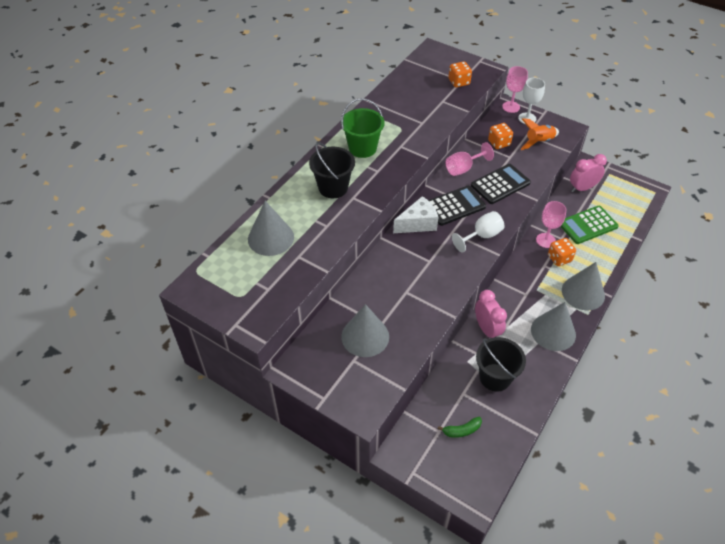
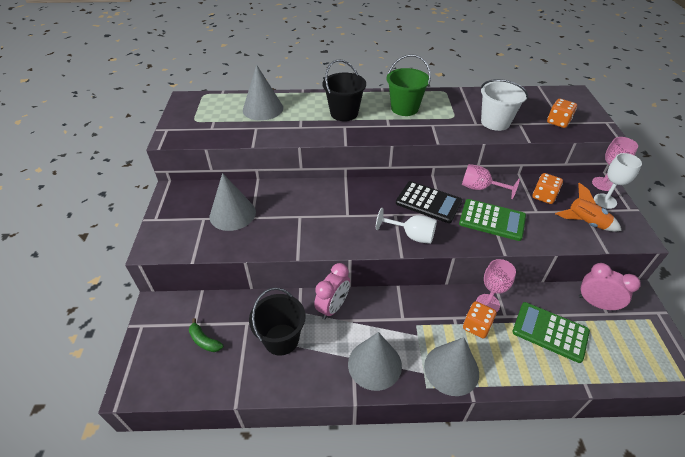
camera: 55 degrees right, 5 degrees down
(418, 224) = (382, 190): white cheese -> none
(429, 112) = (495, 122): none -> white bucket
(500, 184) = (492, 220): black calculator -> green calculator

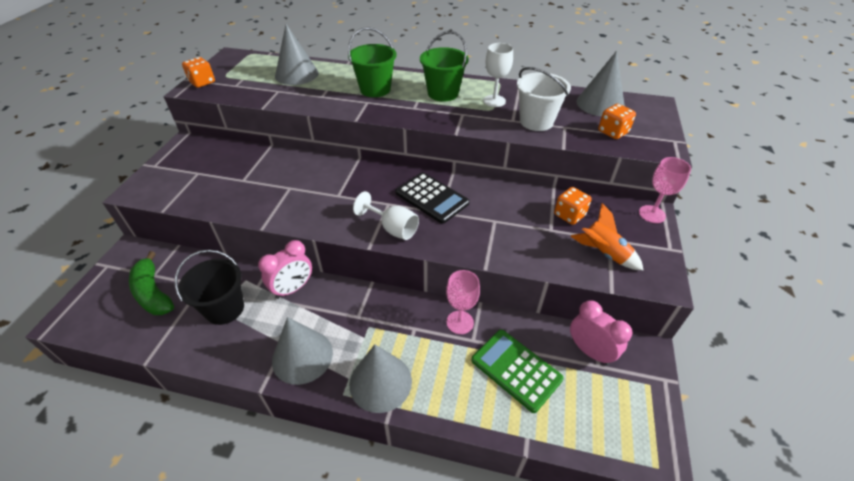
camera: 15 degrees right, 0 degrees up
(204, 340) = (153, 293): green banana -> green banana, size x1.74
(232, 214) = (226, 174): grey cone -> grey cone (600, 104)
(344, 113) = (375, 89): black bucket -> green bucket
(476, 326) = (434, 343): orange dice -> orange dice (202, 82)
(480, 188) = (499, 193): pink goblet -> none
(492, 220) = (492, 229): green calculator -> none
(605, 201) = (643, 233): white goblet -> white goblet (494, 101)

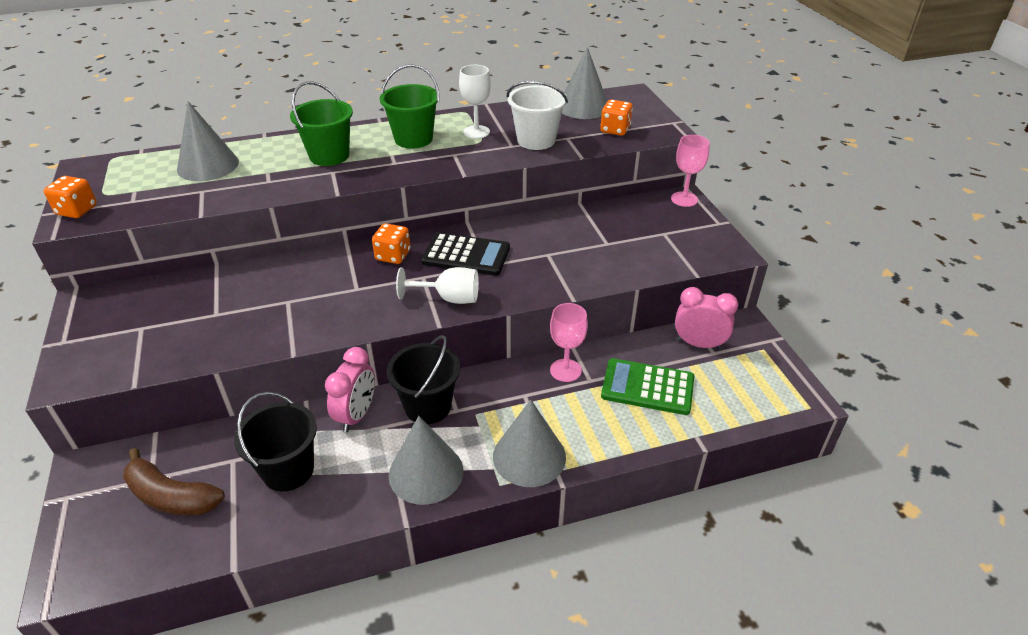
camera: 30 degrees left, 5 degrees down
(153, 293) = (171, 496): green banana -> brown banana
(341, 304) = (428, 406): none -> black bucket
(569, 215) = (614, 225): orange dice -> orange dice (393, 256)
(603, 253) = (668, 247): orange rocket -> none

